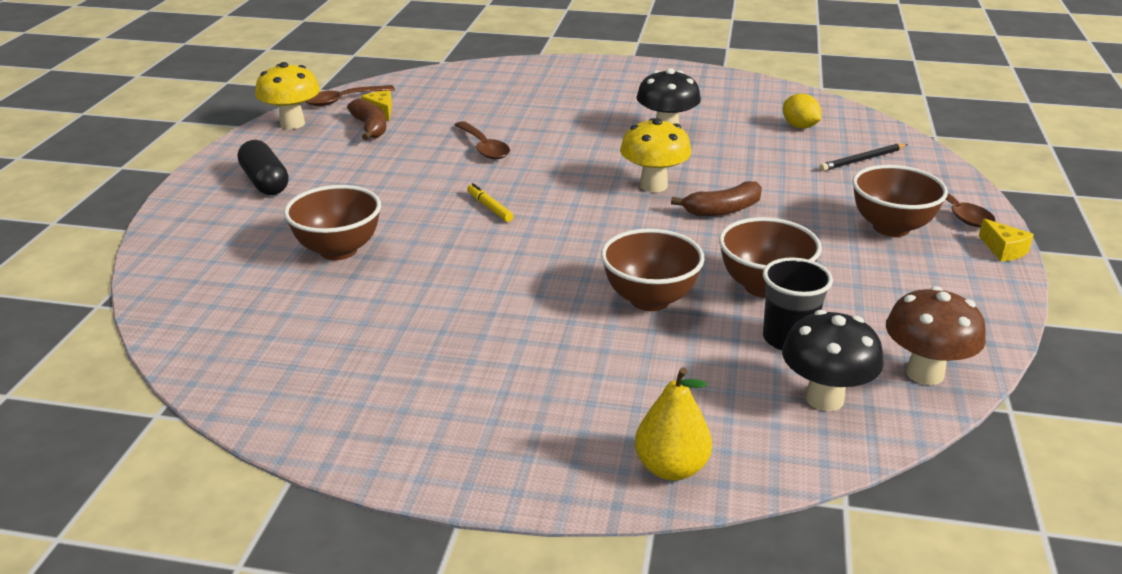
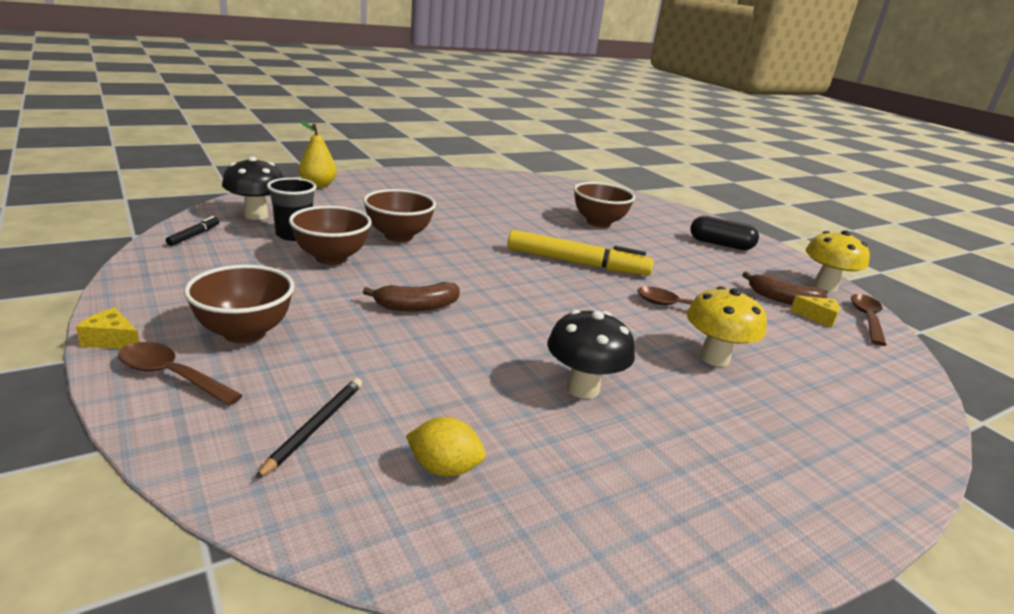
camera: 135 degrees right, 5 degrees down
(489, 207) = (577, 263): yellow marker -> yellow marker, size x2.33
(653, 185) = (499, 313): yellow mushroom -> yellow mushroom (714, 358)
(723, 210) = (416, 307): brown banana -> brown banana turned 135 degrees counterclockwise
(925, 373) = (194, 235): brown mushroom -> black marker

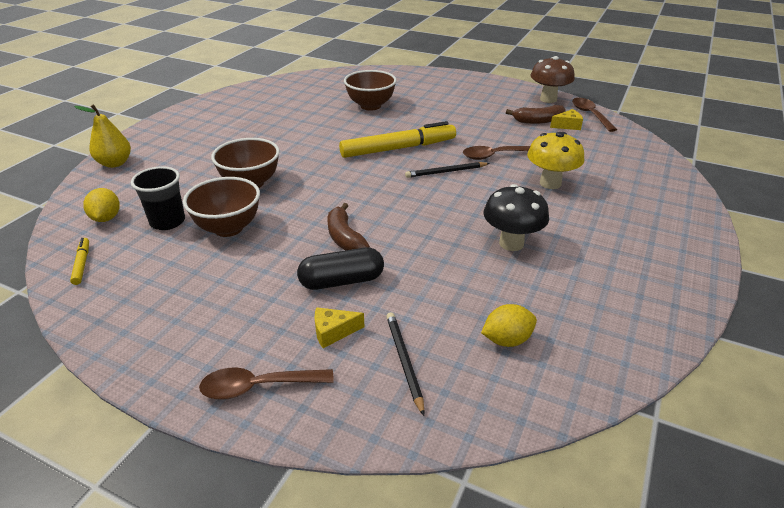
camera: 30 degrees left, 10 degrees up
(112, 340) = (167, 389): yellow cheese -> yellow cheese (333, 332)
(194, 235) = (82, 264): black marker -> yellow marker
(244, 333) = (258, 324): brown bowl -> none
(256, 215) = (106, 218): black mushroom -> yellow lemon
(416, 307) = (344, 238): brown banana -> brown banana turned 120 degrees clockwise
(600, 299) = (446, 172): none -> black pencil
(720, 244) = (462, 91): black capsule -> black capsule (342, 281)
(825, 286) = (548, 99): yellow mushroom -> brown mushroom

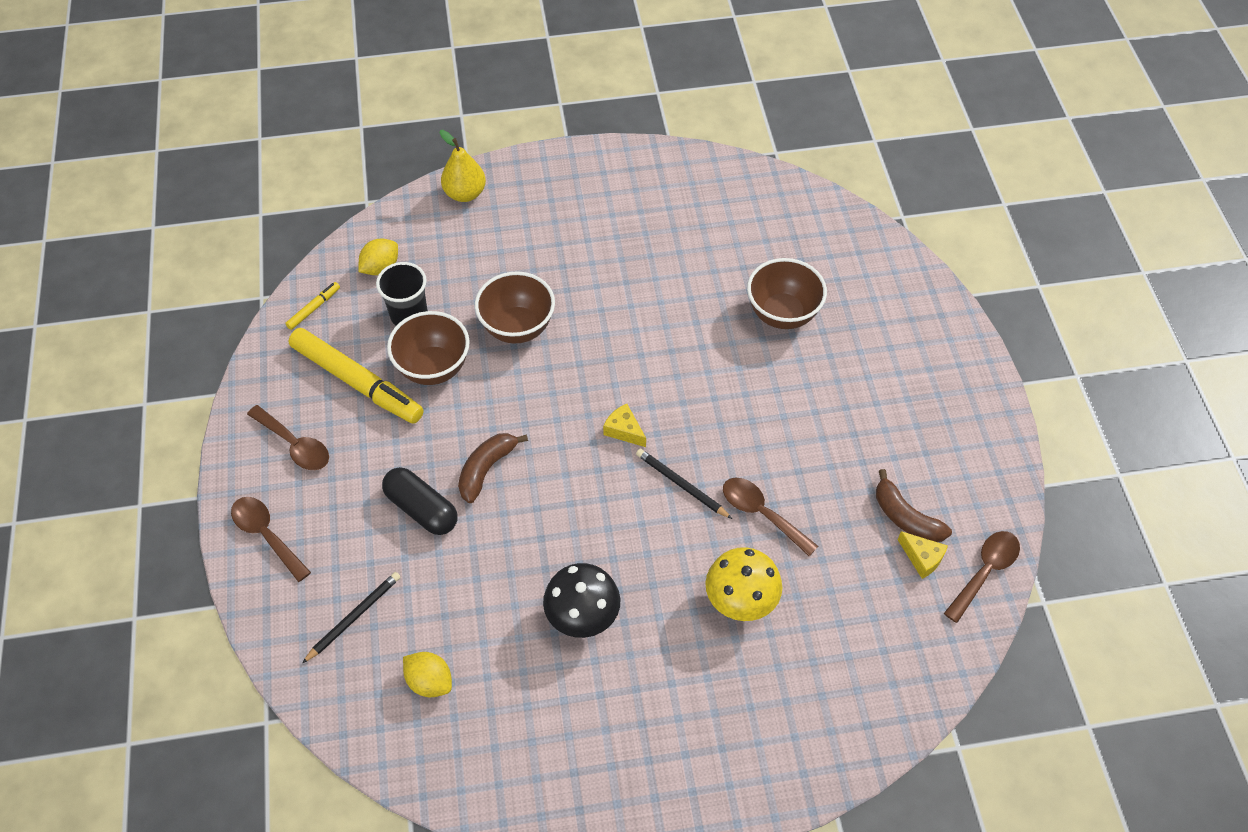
camera: 55 degrees right, 20 degrees up
(191, 328) = (295, 445): none -> brown spoon
(333, 332) = (354, 545): yellow cheese -> yellow cheese (624, 430)
(398, 148) = (697, 408): yellow marker -> yellow marker (357, 382)
(548, 99) = (992, 499): brown mushroom -> none

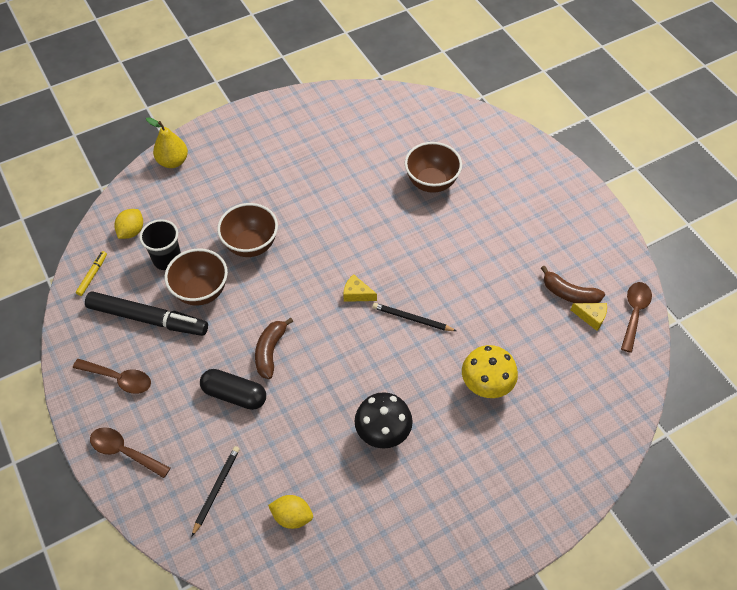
camera: 20 degrees left, 0 degrees up
(357, 382) = (148, 318): yellow marker -> black marker
(761, 514) = (474, 321): brown spoon -> none

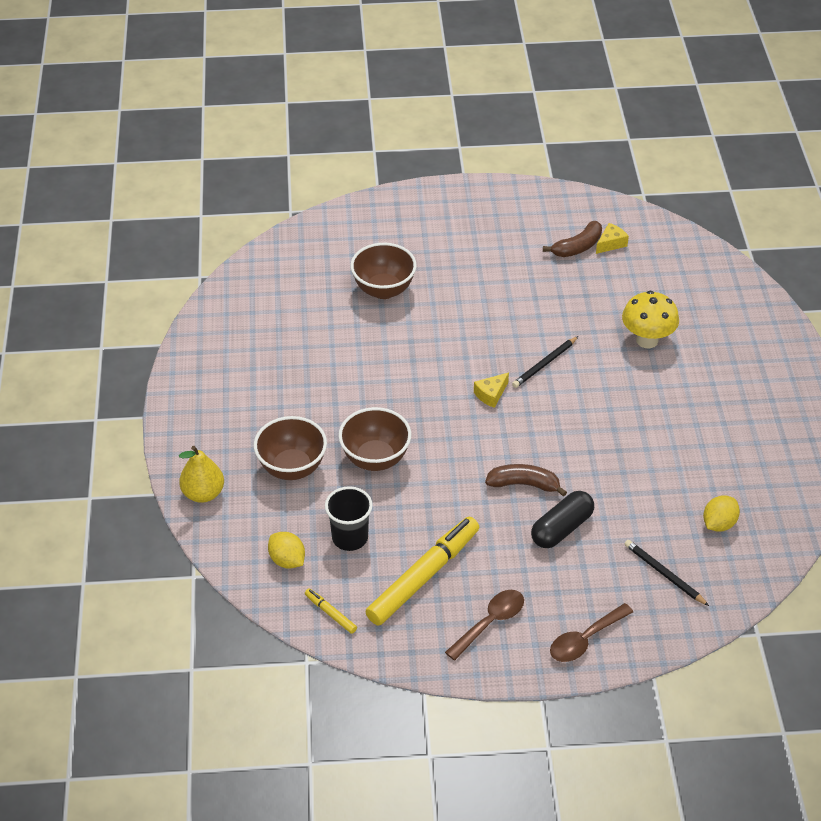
camera: 65 degrees left, 10 degrees down
(148, 318) = (423, 576): black marker -> yellow marker
(201, 291) = (413, 519): brown bowl -> brown bowl (292, 468)
(270, 351) = (524, 484): brown banana -> brown banana turned 150 degrees clockwise
(383, 433) = (661, 429): black mushroom -> none
(634, 313) = (621, 215): brown spoon -> none

